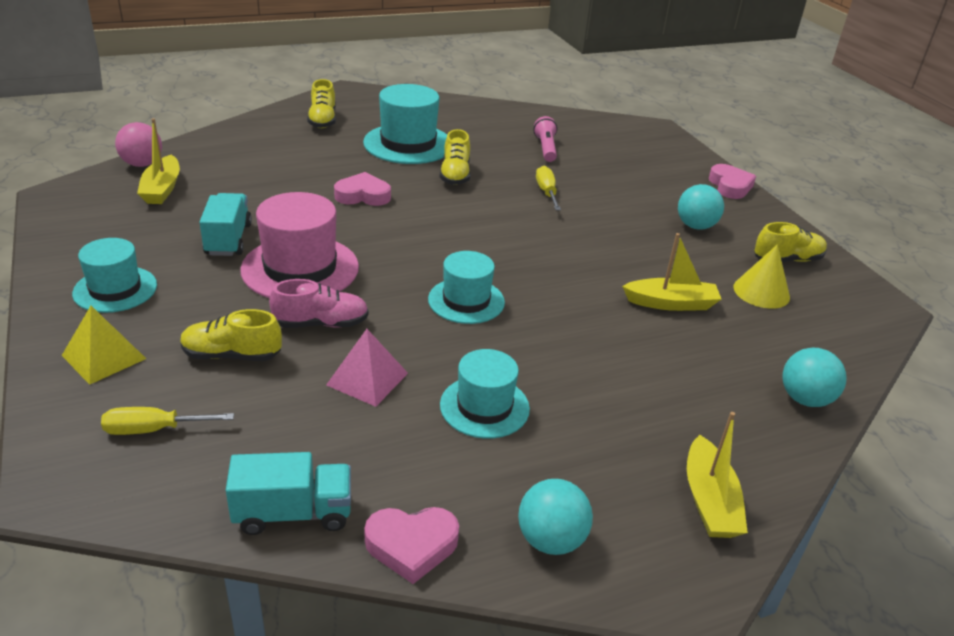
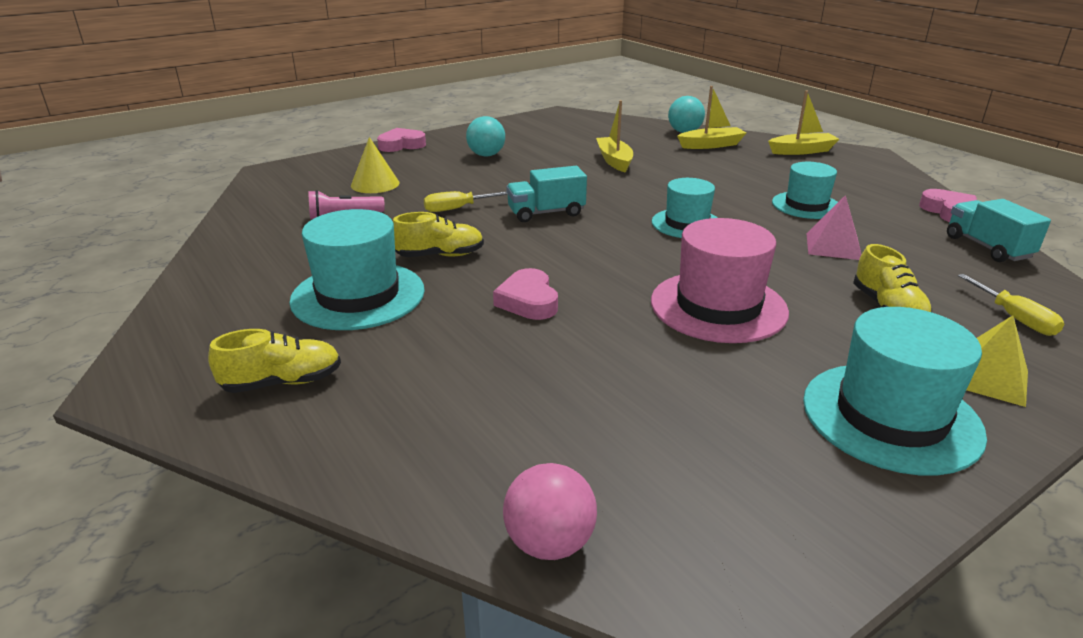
camera: 100 degrees left, 5 degrees down
(115, 289) = (891, 417): turquoise hat -> turquoise hat, size x1.56
(162, 189) = (624, 477): yellow boat -> yellow boat (711, 145)
(228, 239) = (707, 367): turquoise truck -> turquoise truck (546, 213)
(321, 324) = (792, 277): pink shoe -> none
(550, 540) = (887, 181): turquoise ball -> none
(761, 292) = (572, 138): yellow cone -> yellow cone (375, 184)
(787, 260) = (519, 132): yellow shoe -> none

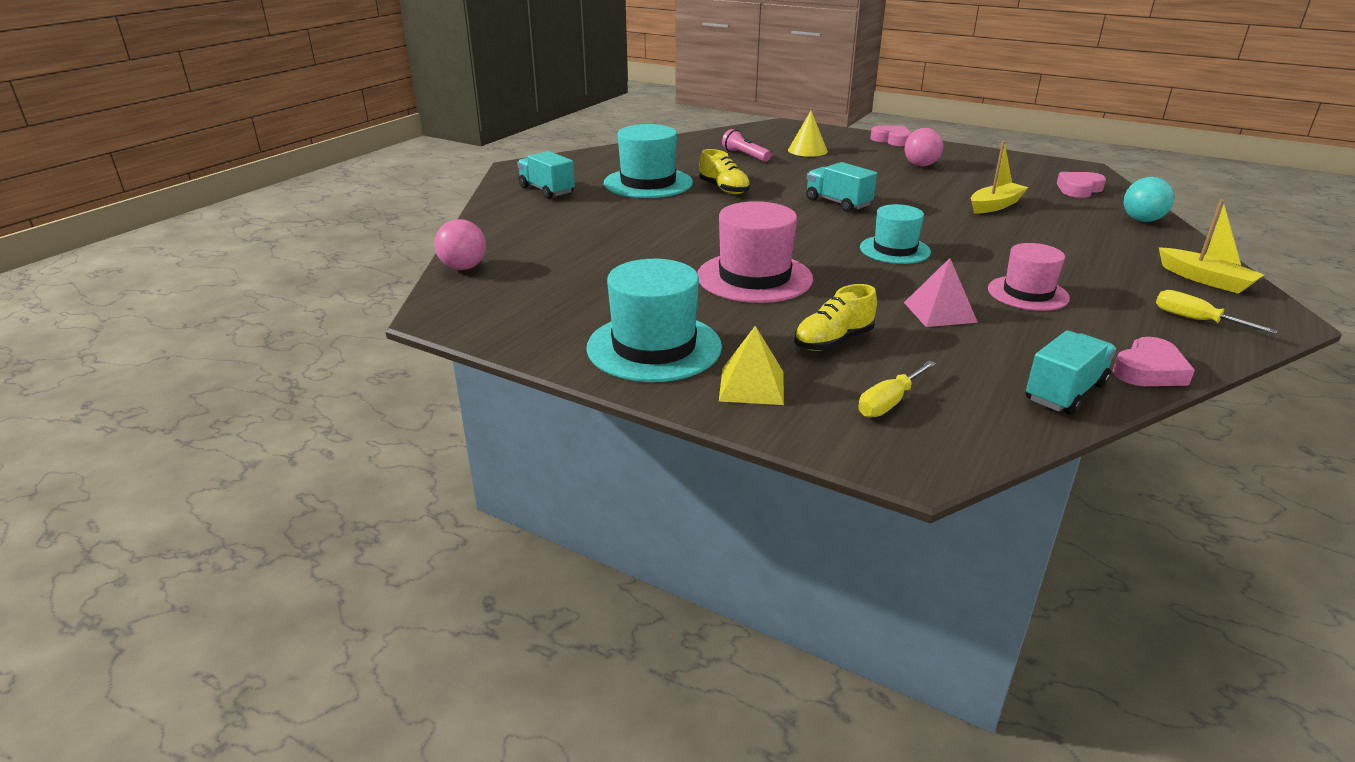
camera: 65 degrees right, 0 degrees up
(282, 382) = (546, 190): yellow shoe -> turquoise truck
(457, 209) = (802, 178): yellow screwdriver -> yellow screwdriver (1195, 320)
(486, 155) = (921, 165): turquoise ball -> pink ball
(528, 301) = (691, 222): pink heart -> pink heart (1079, 189)
(711, 145) = (1126, 236): yellow boat -> none
(806, 205) = (1027, 293): turquoise hat -> pink hat

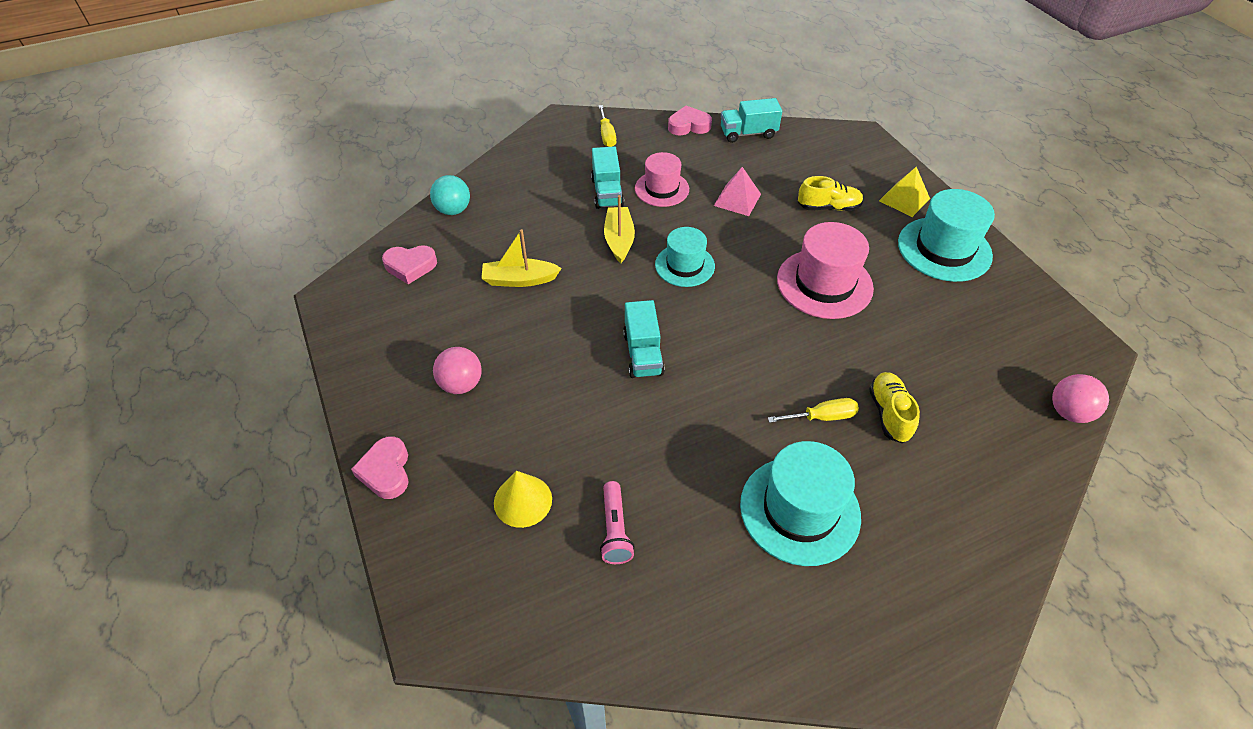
camera: 145 degrees left, 20 degrees up
(546, 190) = (937, 559): turquoise truck -> turquoise truck (607, 192)
(724, 189) = (725, 444): yellow shoe -> yellow shoe (889, 414)
(889, 402) = (841, 163): yellow screwdriver -> yellow screwdriver (822, 417)
(1205, 279) = (539, 152): yellow boat -> yellow boat (619, 240)

